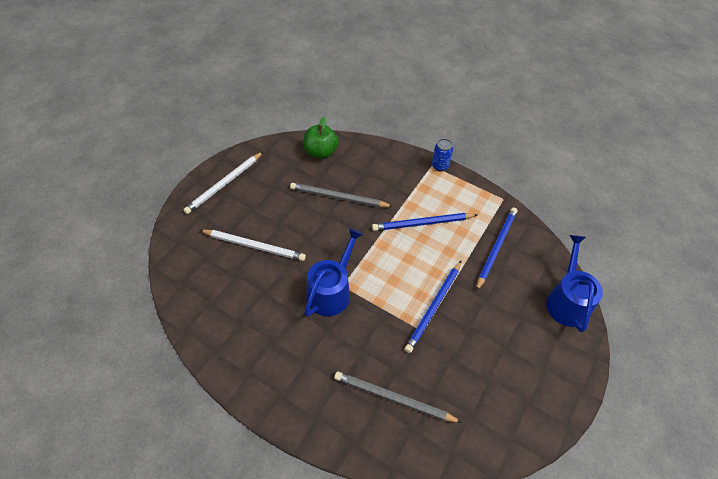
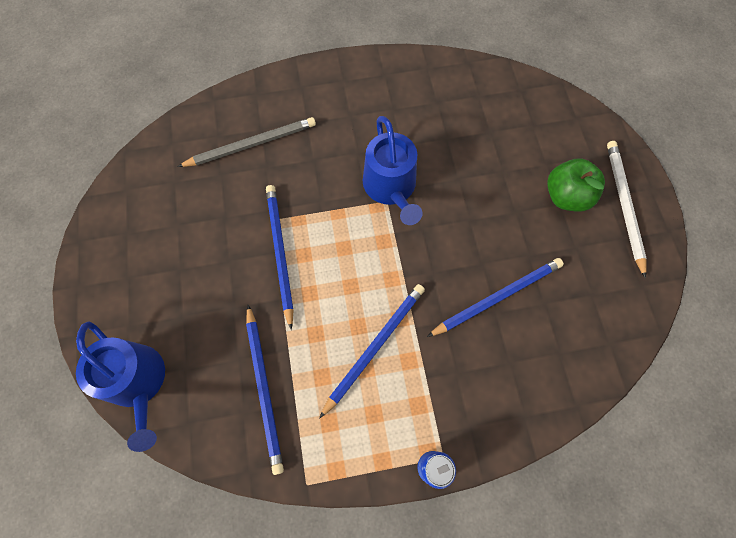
camera: 140 degrees right, 15 degrees up
(254, 246) = (508, 169): white pencil -> none
(321, 152) = (589, 344): green apple -> green apple (566, 196)
(338, 197) = (497, 297): grey pencil -> blue pencil

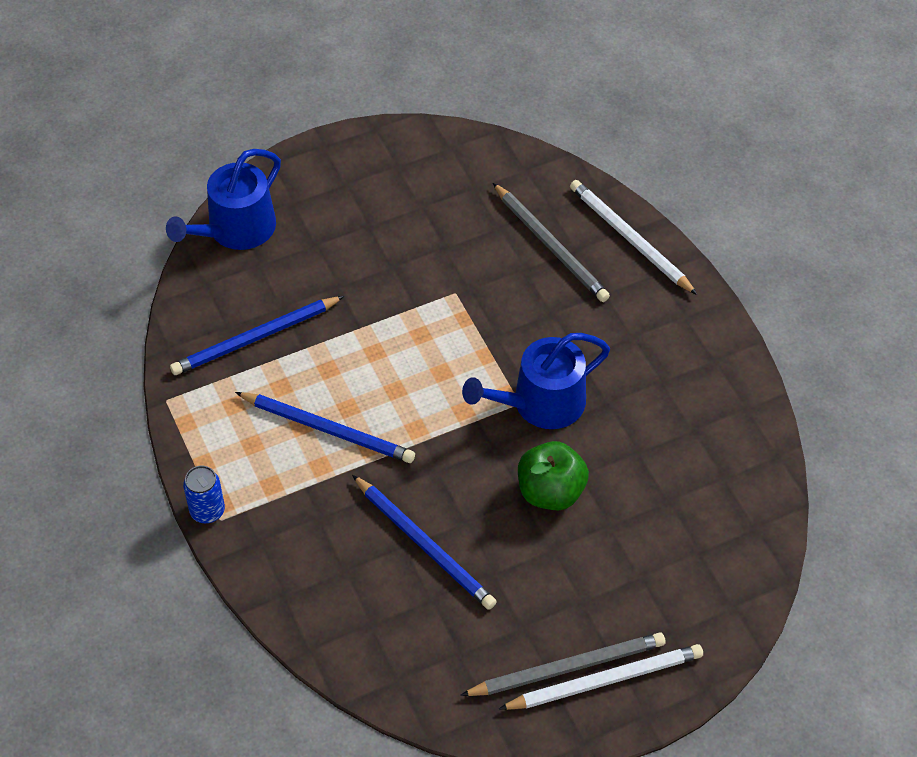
camera: 75 degrees right, 15 degrees down
(264, 94) = (629, 239): none -> white pencil
(280, 252) = (416, 311): blue pencil -> none
(566, 196) = (595, 606): green apple -> green apple (550, 492)
(611, 226) = (567, 667): none -> grey pencil

